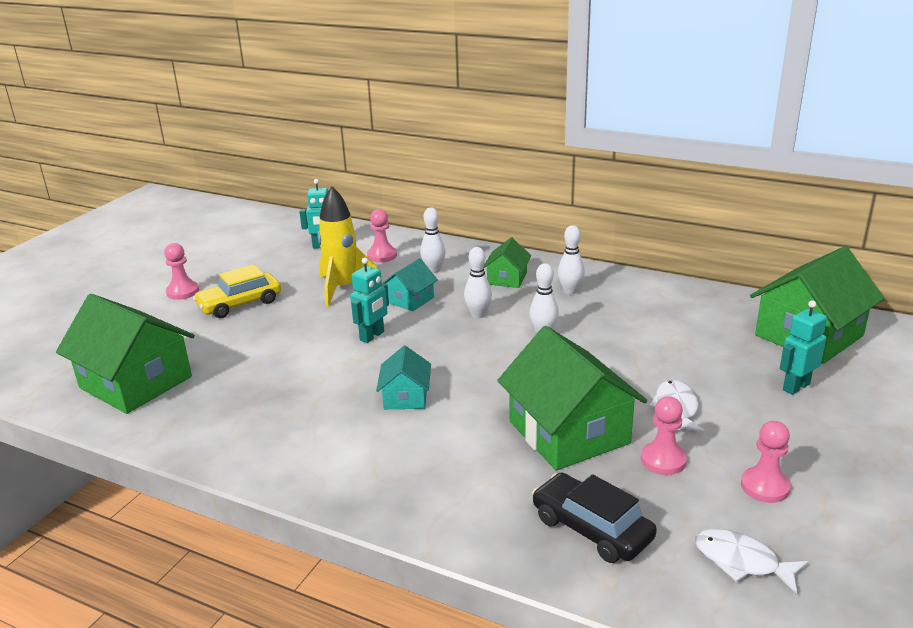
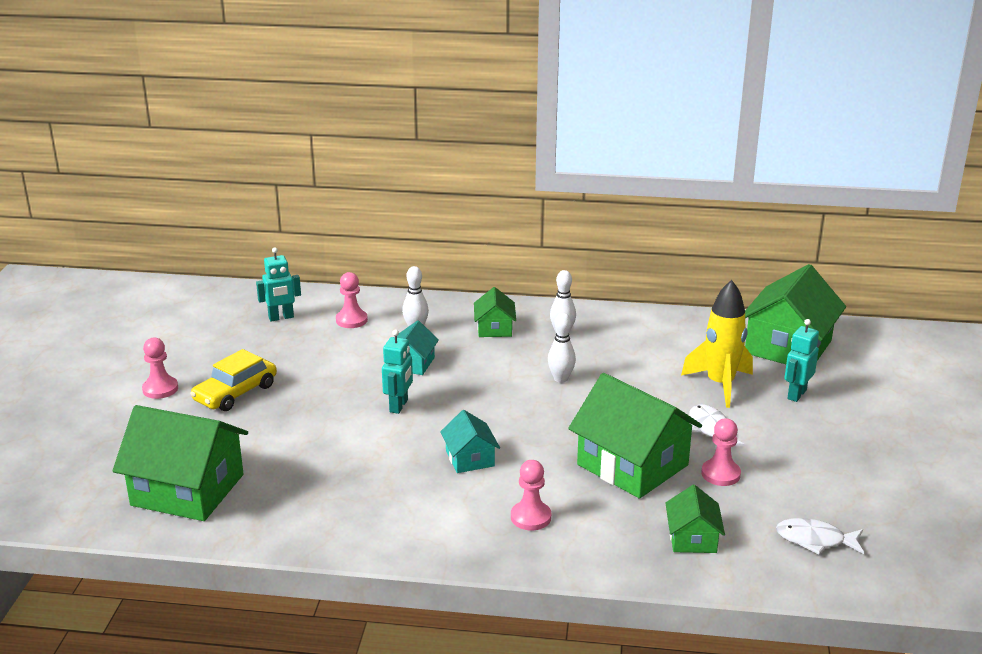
camera: 20 degrees left, 0 degrees up
(343, 288) = (334, 361): yellow rocket -> yellow rocket (720, 385)
(478, 315) = (489, 369): white bowling pin -> none
(592, 528) = (692, 538): black car -> green house
(765, 486) = (807, 480): pink pawn -> pink pawn (530, 517)

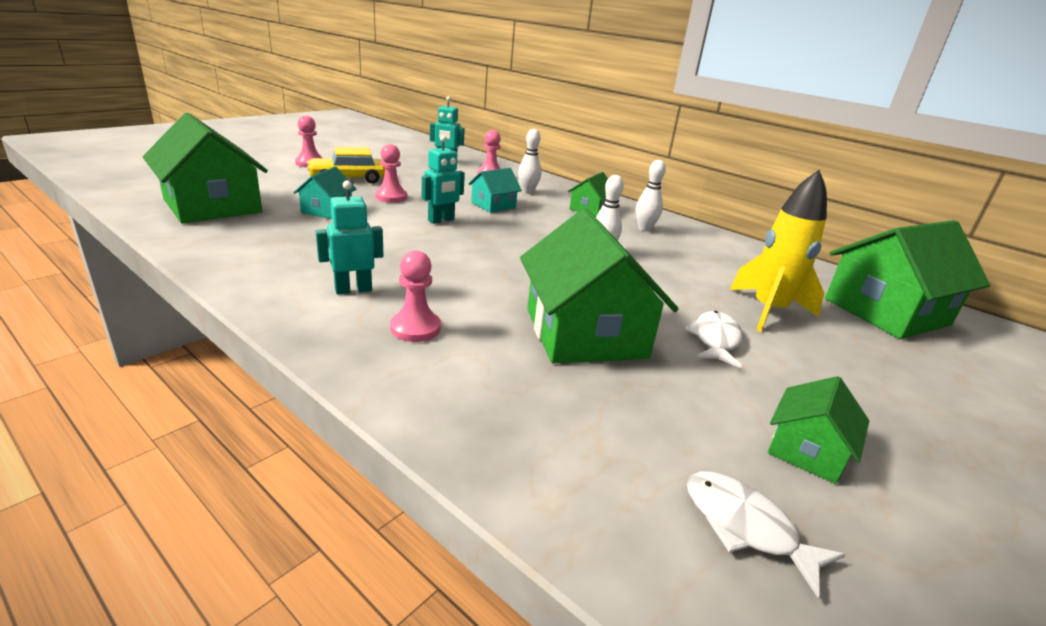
camera: 30 degrees right, 0 degrees up
(470, 458) = (438, 267): turquoise house -> turquoise house (327, 210)
(692, 538) = (562, 432): green house -> green house (807, 450)
(720, 474) = (681, 384): pink pawn -> pink pawn (391, 197)
(796, 394) = (862, 352): turquoise robot -> turquoise robot (353, 289)

